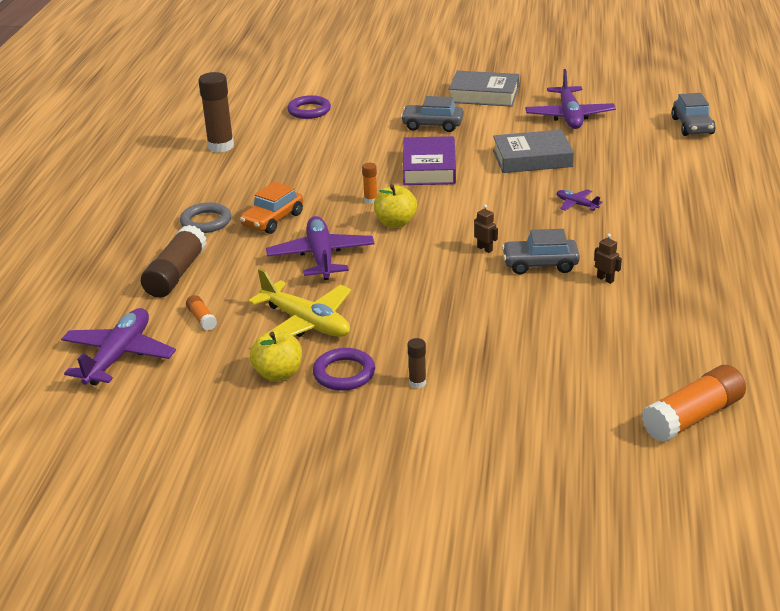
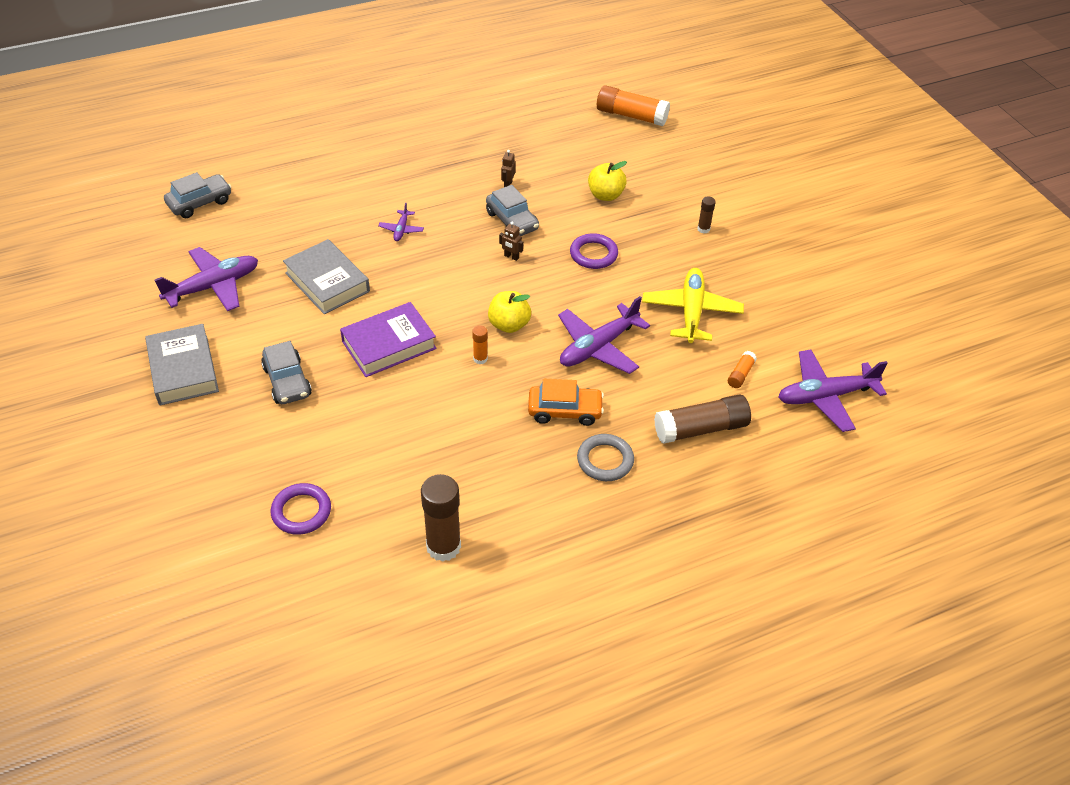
camera: 125 degrees left, 15 degrees up
(278, 374) = (758, 297): yellow apple -> yellow apple (605, 195)
(344, 373) = (727, 266): purple ring -> purple ring (593, 254)
(485, 249) = (511, 257): brown robot -> brown robot turned 75 degrees counterclockwise

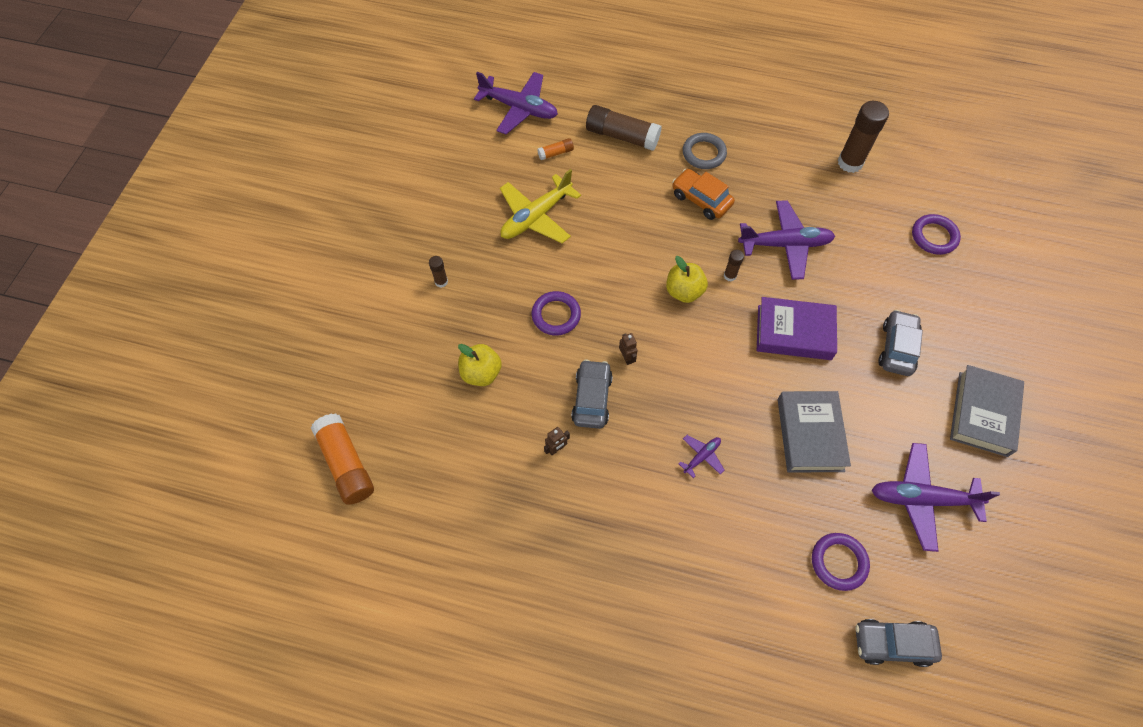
camera: 140 degrees left, 15 degrees up
(260, 223) = (838, 562): none -> purple ring
(480, 359) = (730, 276): orange glue stick -> brown glue stick
(598, 347) = (633, 231): purple plane -> purple plane (785, 244)

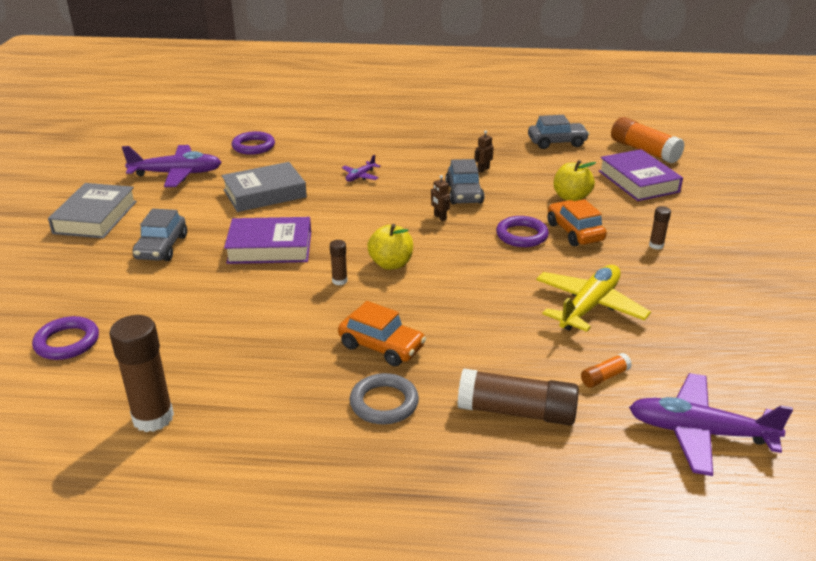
camera: 170 degrees right, 30 degrees down
(394, 393) = (638, 181): none -> purple book
(504, 313) = (574, 232): none -> orange car
(785, 244) = (269, 314): purple plane -> none
(810, 434) = (264, 193): grey book -> grey book turned 75 degrees clockwise
(892, 643) = (223, 125): grey car -> grey car (557, 142)

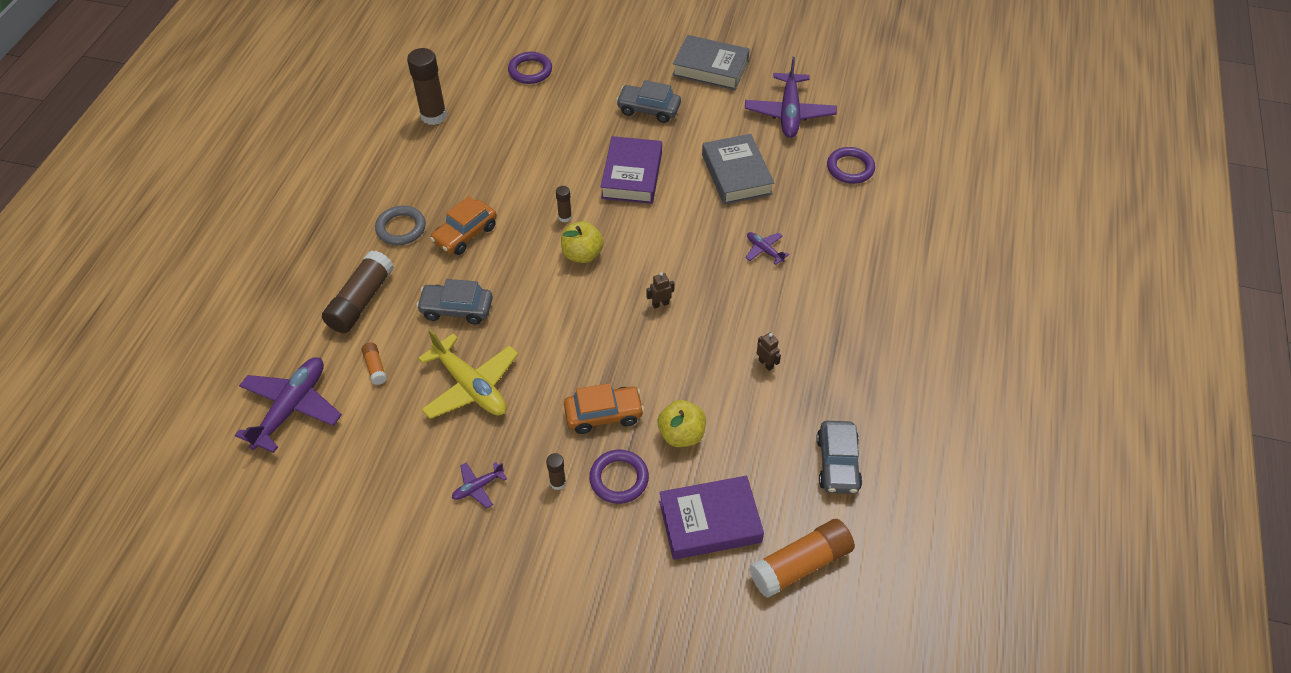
camera: 100 degrees right, 20 degrees up
(464, 194) = (708, 334): grey car -> grey car (457, 309)
(521, 235) = (608, 365): purple ring -> purple ring (619, 479)
(692, 284) = (478, 487): none -> purple plane

